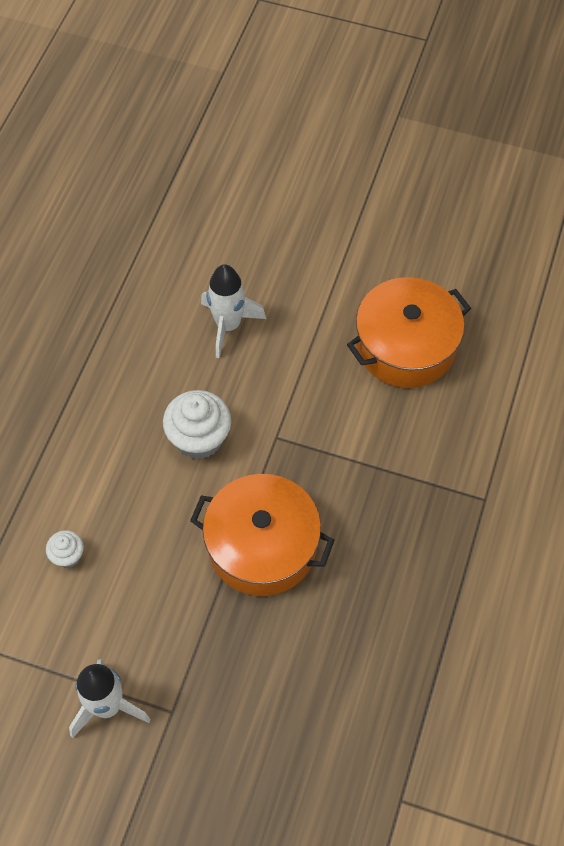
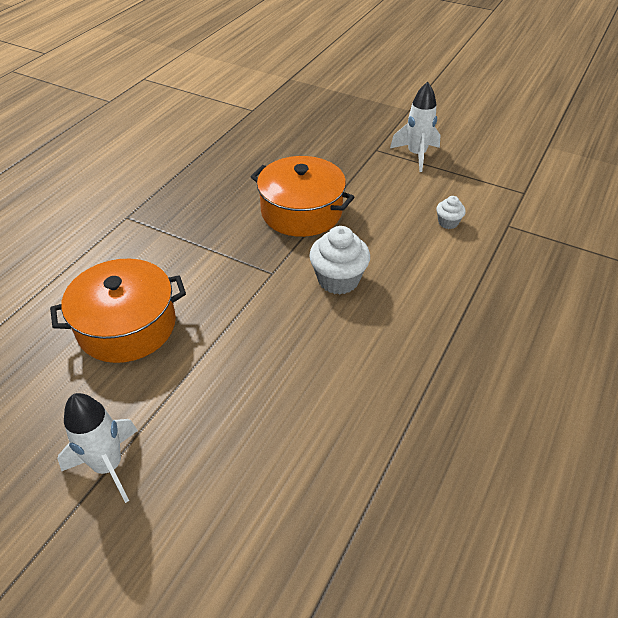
camera: 170 degrees left, 15 degrees down
(228, 325) = (293, 369): white rocket -> white rocket (108, 466)

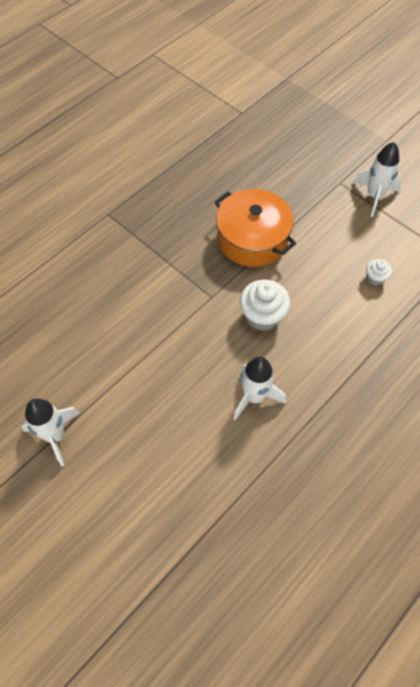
camera: 15 degrees right, 15 degrees up
(127, 326) = (88, 321): orange pot -> none
(358, 363) = (254, 397): none -> white rocket

